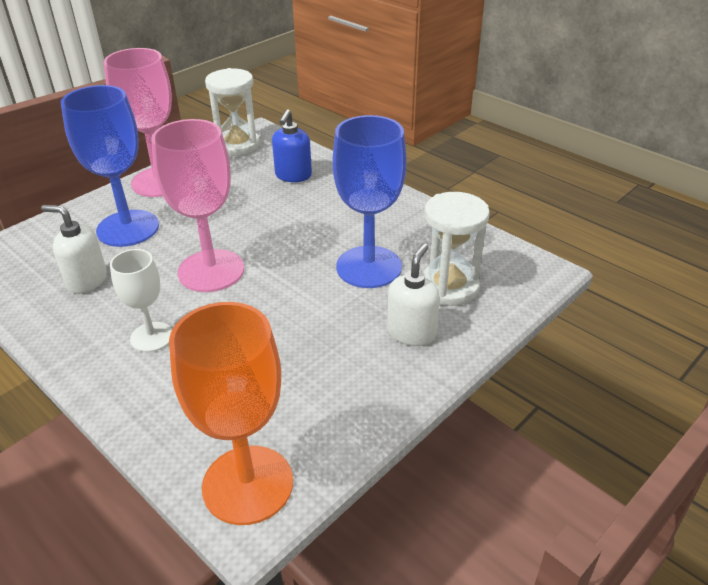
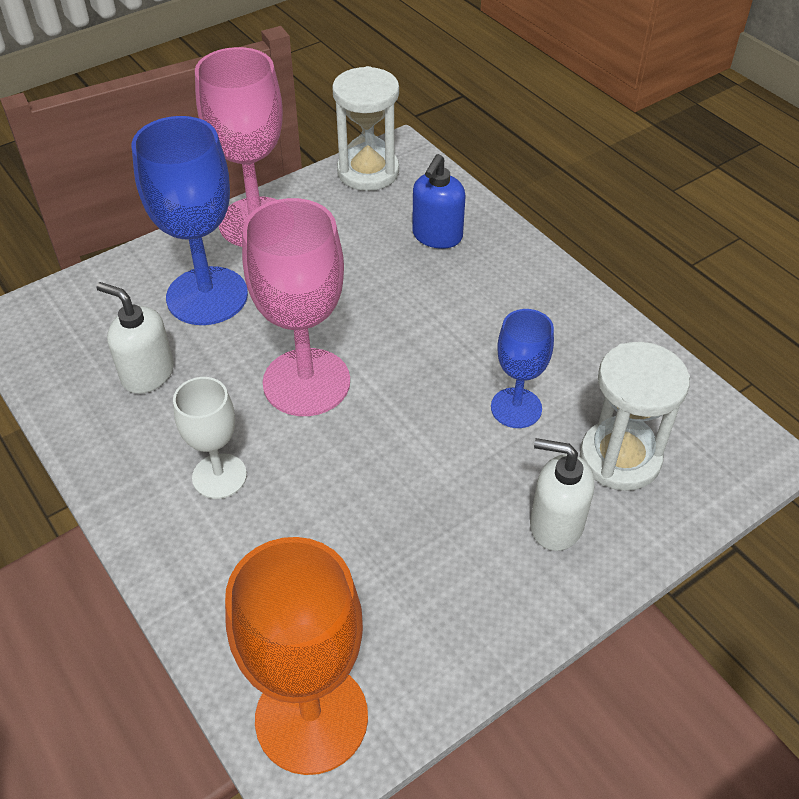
camera: 10 degrees right, 10 degrees up
(369, 267) = (516, 408): blue goblet -> blue goblet, size x0.57
(411, 332) = (555, 524): white soap dispenser -> white soap dispenser turned 105 degrees counterclockwise

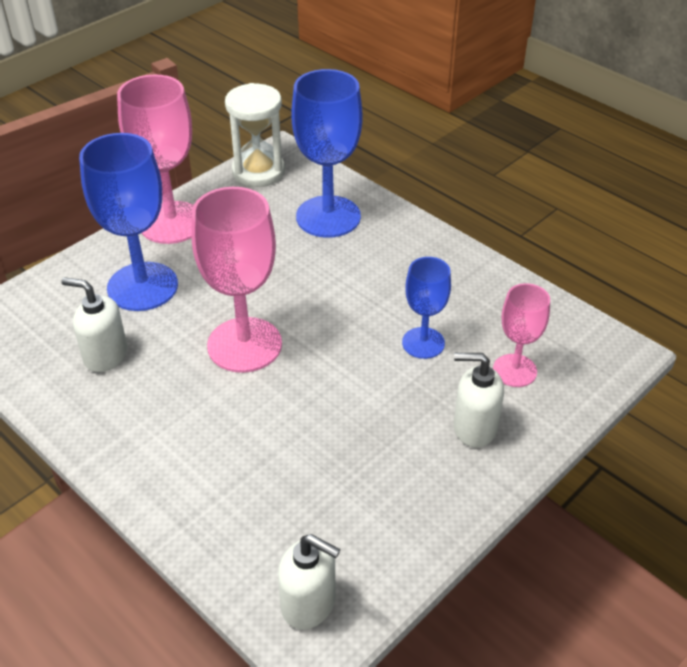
camera: 10 degrees left, 5 degrees down
(219, 476) = (187, 428): white goblet -> none
(311, 717) = (309, 603): orange goblet -> white soap dispenser
(437, 236) = (328, 217): blue soap dispenser -> blue goblet
(620, 458) = (514, 370): white hourglass -> pink goblet

